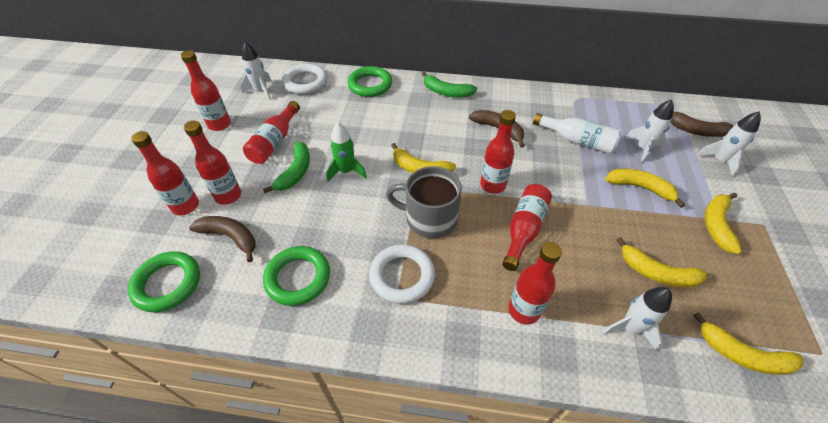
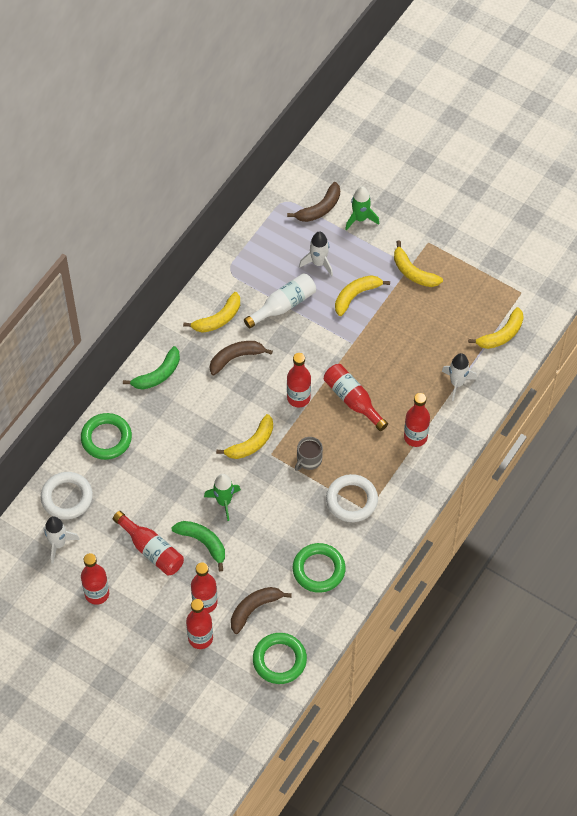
camera: 65 degrees left, 10 degrees up
(429, 218) = (308, 460): grey mug -> grey mug, size x0.57
(656, 272) = (429, 339): yellow banana -> yellow banana (218, 319)
(720, 161) = (360, 219): white rocket -> green rocket

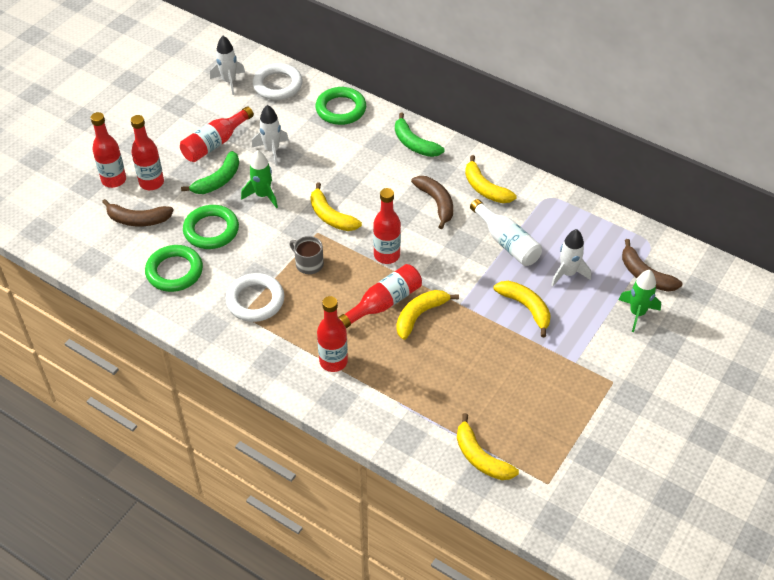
camera: 90 degrees right, 10 degrees down
(97, 594) = (174, 108): red bottle -> none
(254, 609) = (138, 220): brown banana -> brown banana turned 135 degrees clockwise
(279, 660) = (77, 239): green ring -> green ring (211, 230)
(413, 272) = (566, 365): yellow banana -> yellow banana (419, 315)
(457, 383) = (407, 406): white rocket -> white rocket (272, 150)

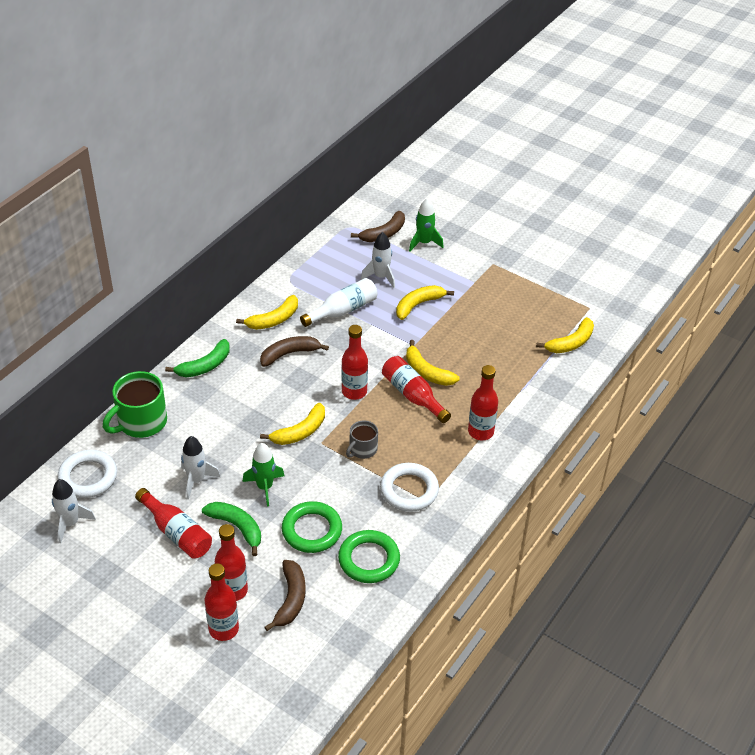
camera: 90 degrees left, 5 degrees down
(341, 109) = (141, 422): green ring -> green mug

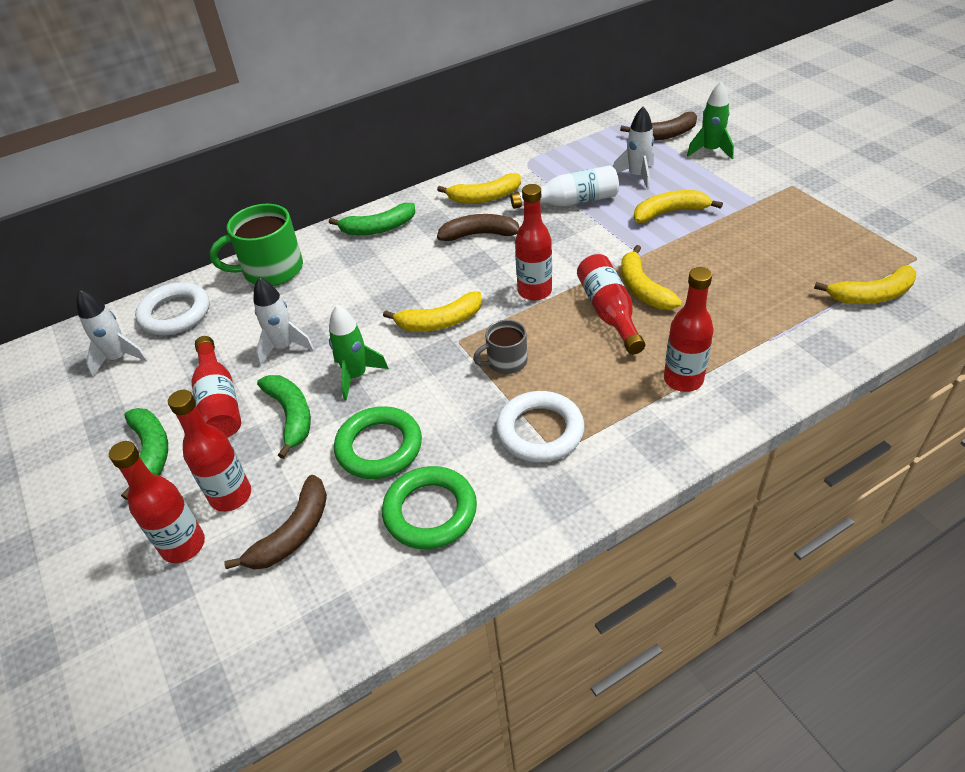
camera: 30 degrees right, 0 degrees up
(153, 581) = (151, 453): none -> green banana

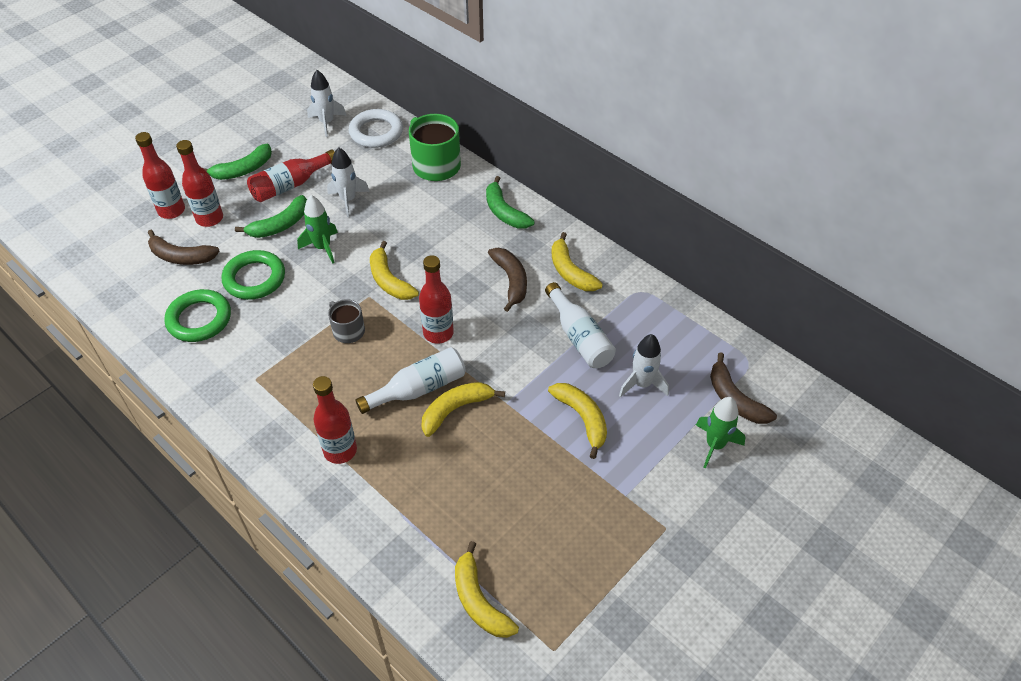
camera: 70 degrees right, 5 degrees up
(540, 431) = (275, 365): white ring -> none
(609, 312) = (418, 389): red bottle -> white bottle

